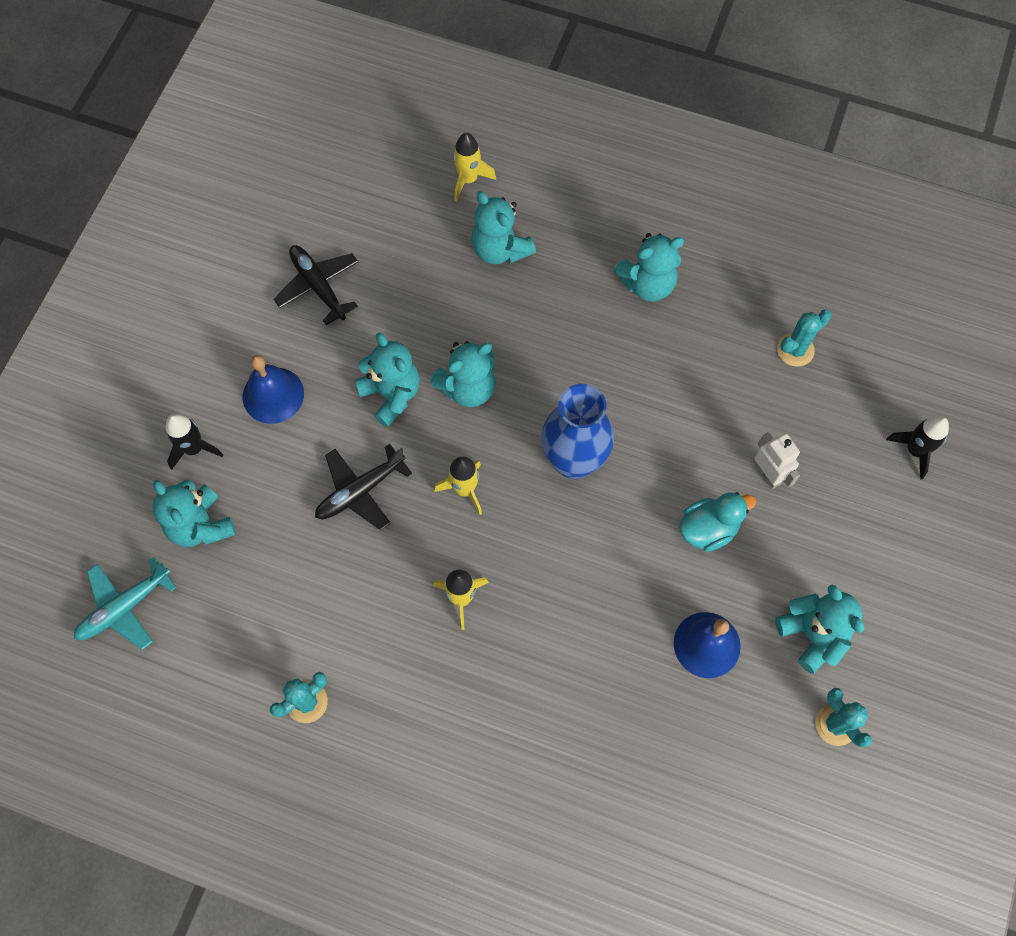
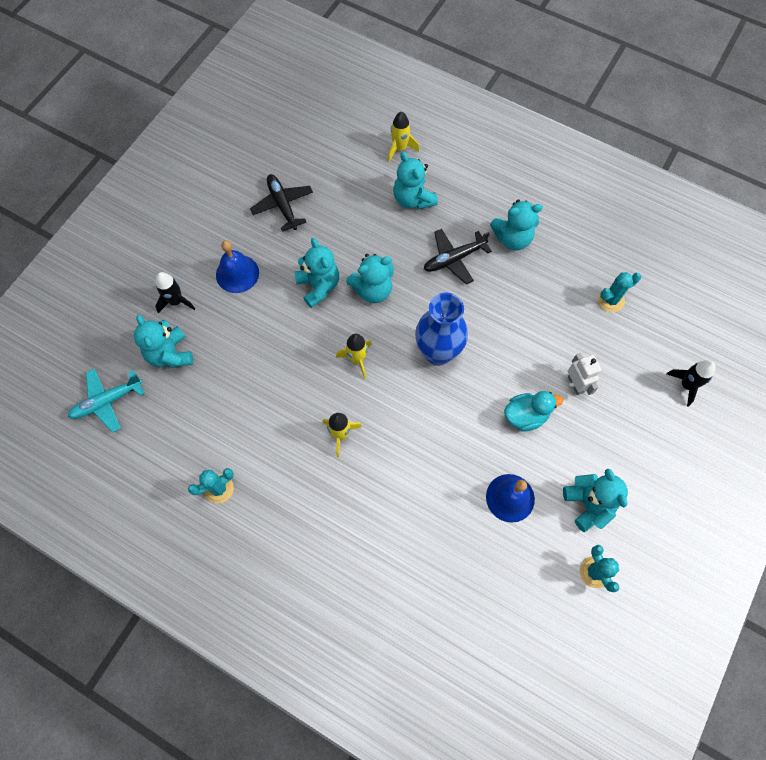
camera: 10 degrees right, 0 degrees up
(360, 491) = (284, 349): black plane -> black plane (454, 259)

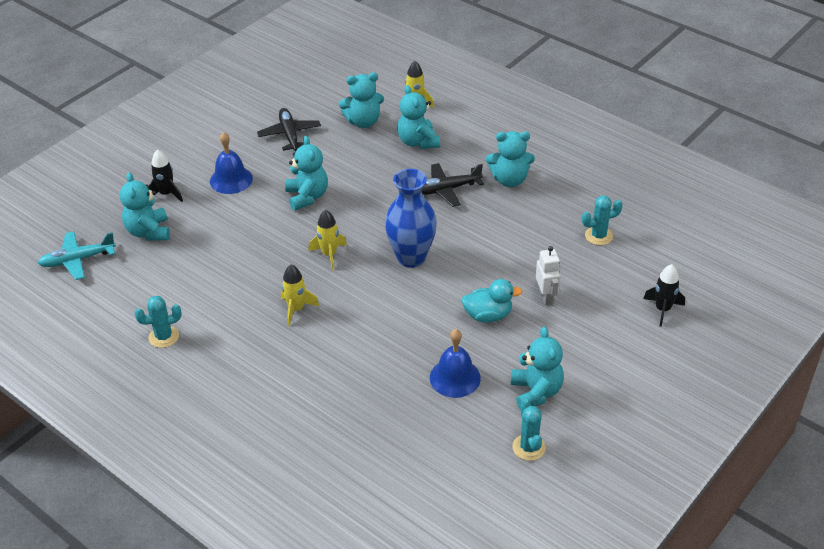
camera: 10 degrees right, 25 degrees down
(372, 290) = (359, 204): turquoise teddy bear -> turquoise teddy bear (363, 122)

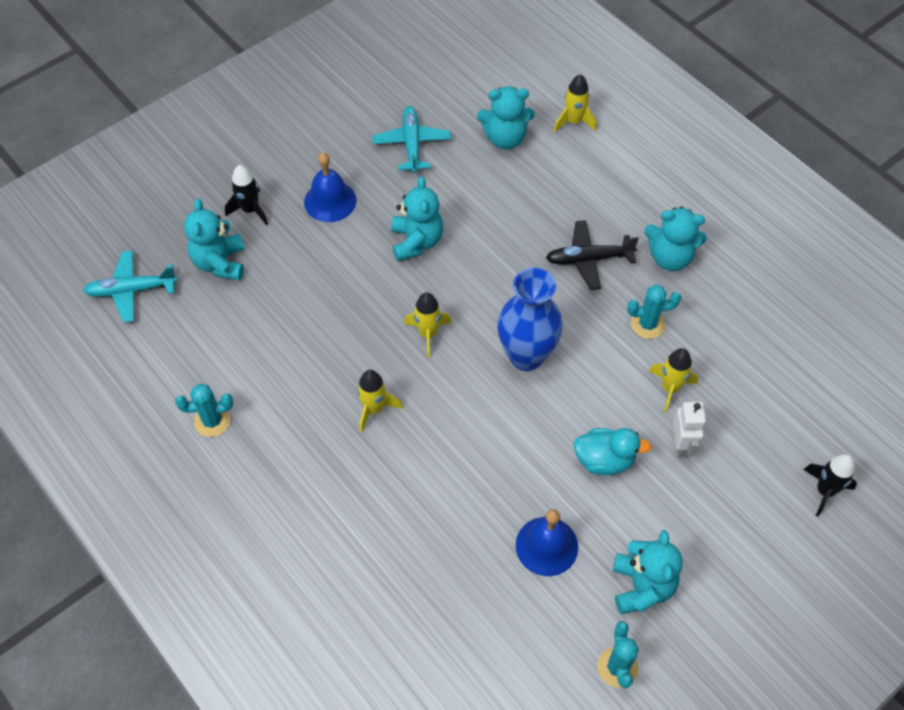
camera: 10 degrees right, 15 degrees up
(289, 134) = (412, 144): black plane -> turquoise plane
(418, 142) = (566, 180): turquoise teddy bear -> none
(529, 262) = (670, 388): none -> yellow rocket
(598, 236) = (765, 363): turquoise cactus -> turquoise cactus (647, 324)

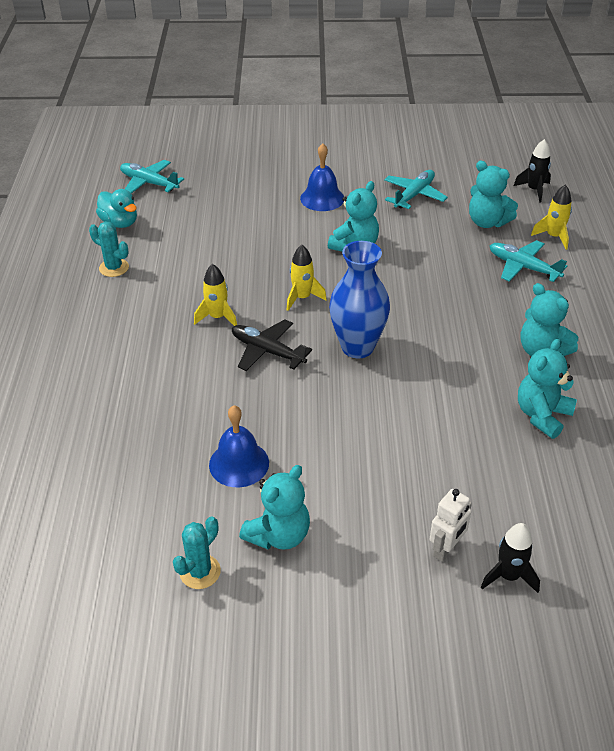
camera: 40 degrees right, 15 degrees down
(220, 263) = (216, 195): turquoise teddy bear -> turquoise teddy bear (542, 415)
(250, 210) = (266, 179): black rocket -> black rocket (534, 190)
(579, 173) = (523, 267): none -> turquoise plane
(588, 259) = (472, 318): black plane -> black plane (267, 351)
(604, 460) = (343, 440): turquoise duck -> turquoise duck (120, 223)
(647, 324) = (475, 380): turquoise cactus -> none
(670, 388) = (448, 428): yellow rocket -> none
(681, 445) = (416, 468): white robot -> white robot (446, 549)

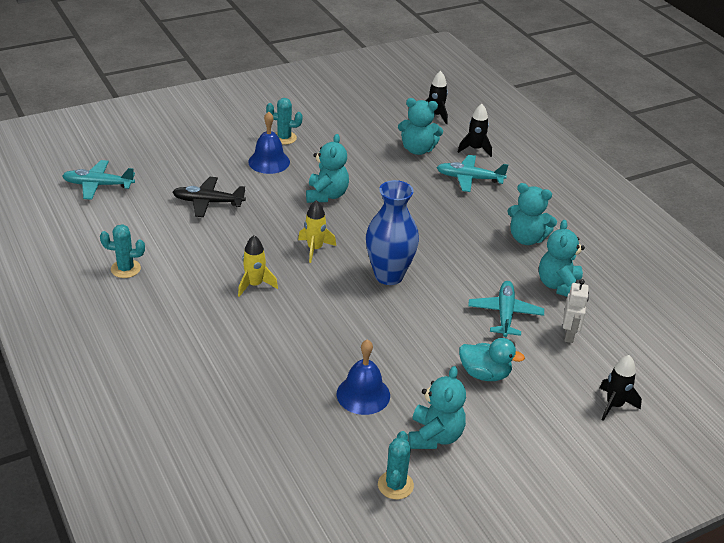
camera: 30 degrees left, 5 degrees down
(120, 223) = (98, 228): turquoise duck -> turquoise duck (485, 374)
(267, 351) = (318, 300): black plane -> black plane (208, 202)
(355, 178) = (284, 138): none -> turquoise cactus
(414, 195) = (344, 141): turquoise plane -> turquoise plane (505, 314)
(446, 549) = (560, 402): white robot -> white robot (569, 335)
(553, 237) = (475, 149): yellow rocket -> black rocket

